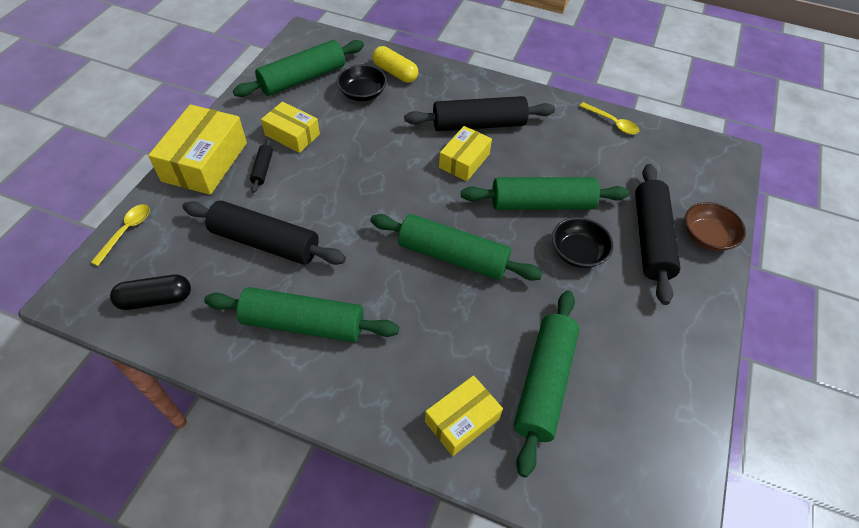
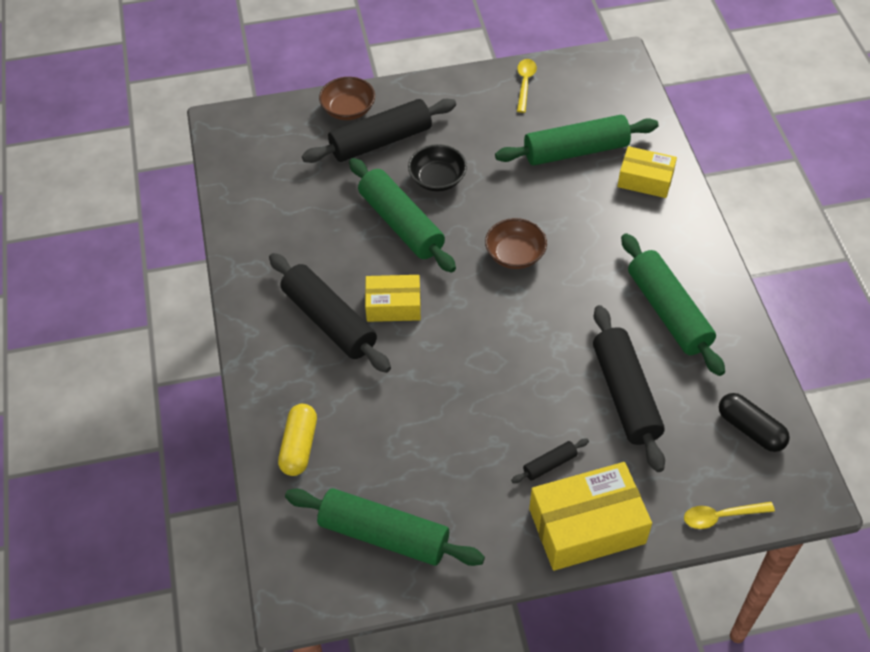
camera: 120 degrees left, 0 degrees up
(292, 135) = (481, 475): yellow box -> none
(362, 93) = (362, 454): black bowl -> none
(453, 256) = (515, 254): green rolling pin -> brown bowl
(612, 123) = (240, 218): yellow spoon -> yellow spoon (525, 84)

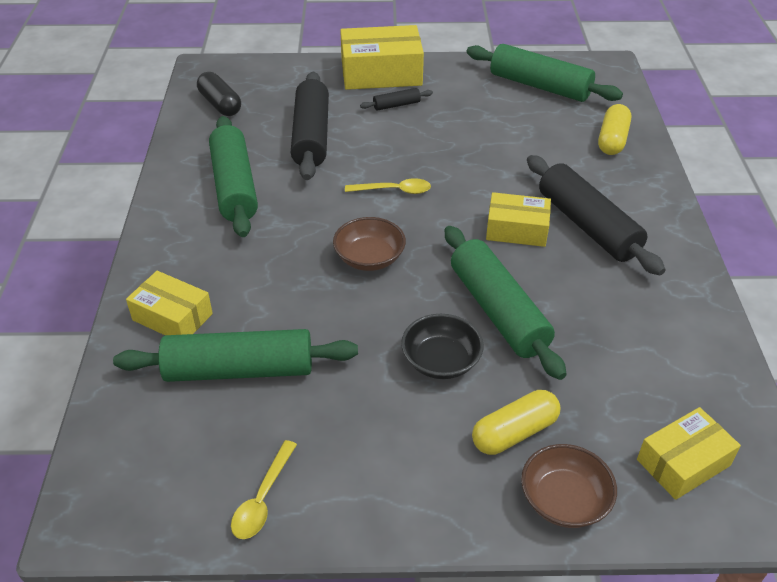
camera: 170 degrees left, 10 degrees down
(274, 140) = (683, 462): none -> yellow box
(381, 141) = (514, 432): black rolling pin -> yellow capsule
(721, 516) = (278, 66): yellow spoon -> yellow spoon (394, 190)

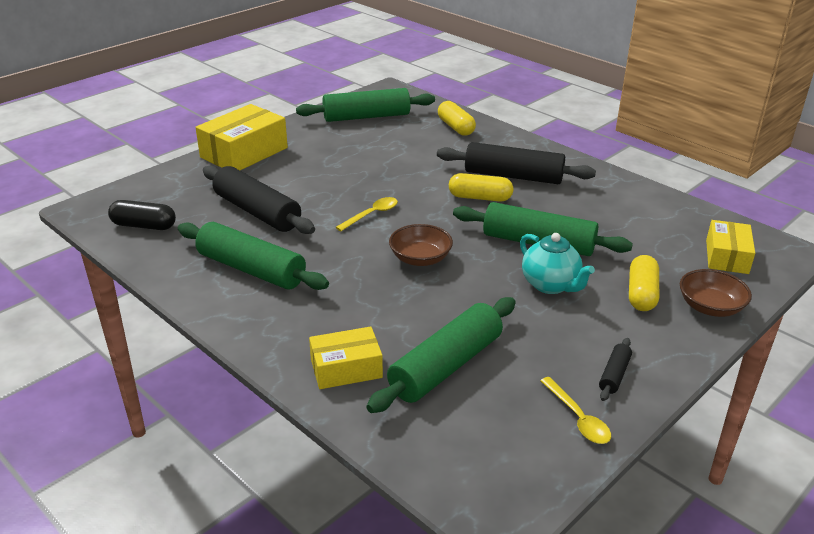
camera: 45 degrees left, 10 degrees down
(396, 105) = (289, 166): black rolling pin -> black rolling pin (614, 375)
(441, 361) = (551, 285): black bowl -> turquoise teapot
(517, 229) = (480, 197): yellow box -> yellow capsule

